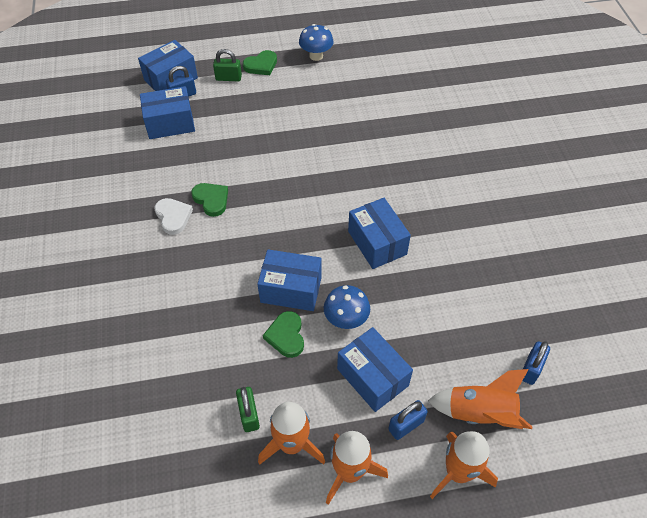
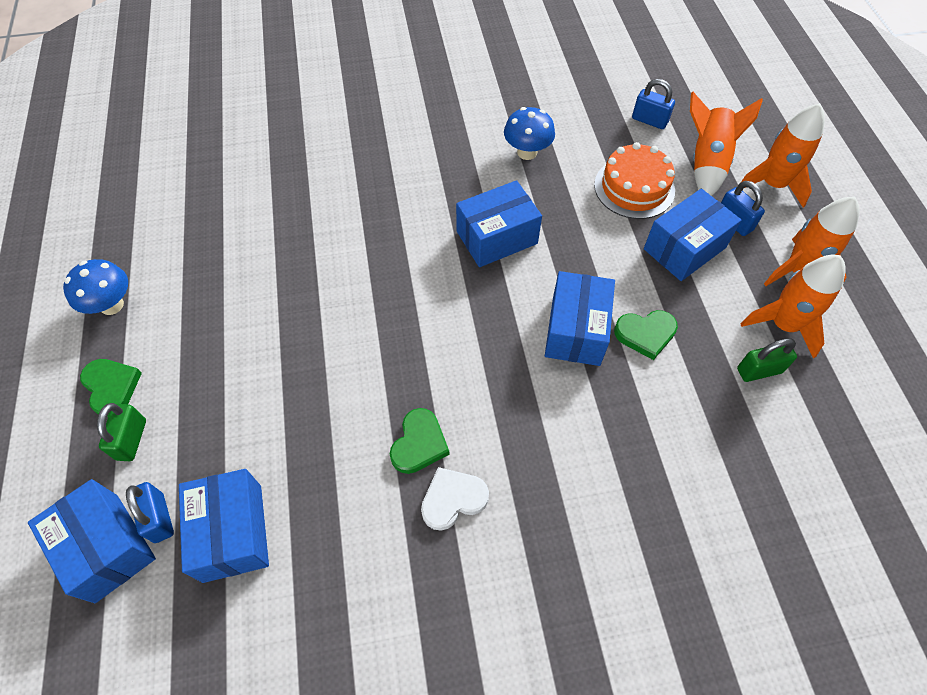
camera: 90 degrees left, 5 degrees up
(211, 200) = (419, 443): green heart -> green heart turned 150 degrees clockwise
(346, 320) = (613, 272): blue mushroom -> blue mushroom (527, 152)
(440, 345) = (634, 188): none -> orange cake

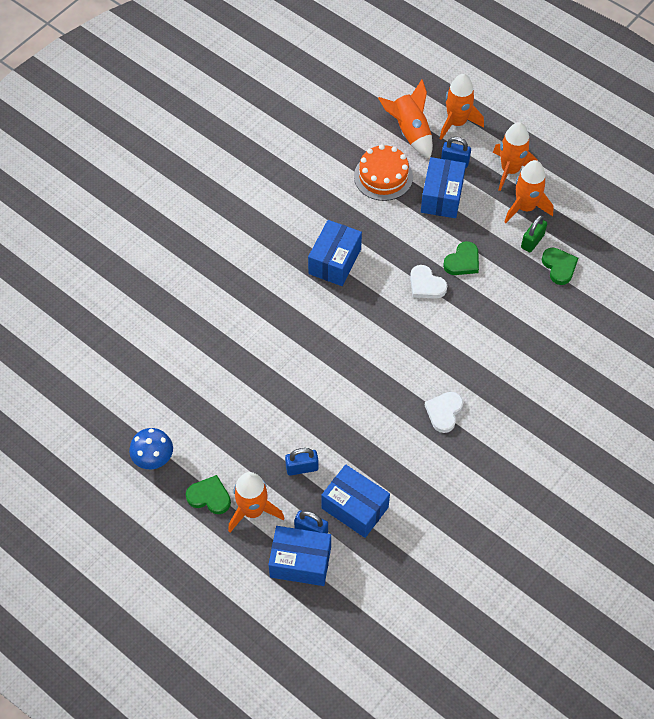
camera: 40 degrees left, 0 degrees up
(131, 439) = (253, 510): green padlock -> orange rocket
(419, 443) = (402, 400): green heart -> green heart (559, 267)
(527, 152) = (300, 194): blue mushroom -> none
(576, 330) = (426, 285): blue box -> white heart
(649, 120) = (353, 123): blue padlock -> blue padlock (302, 468)

